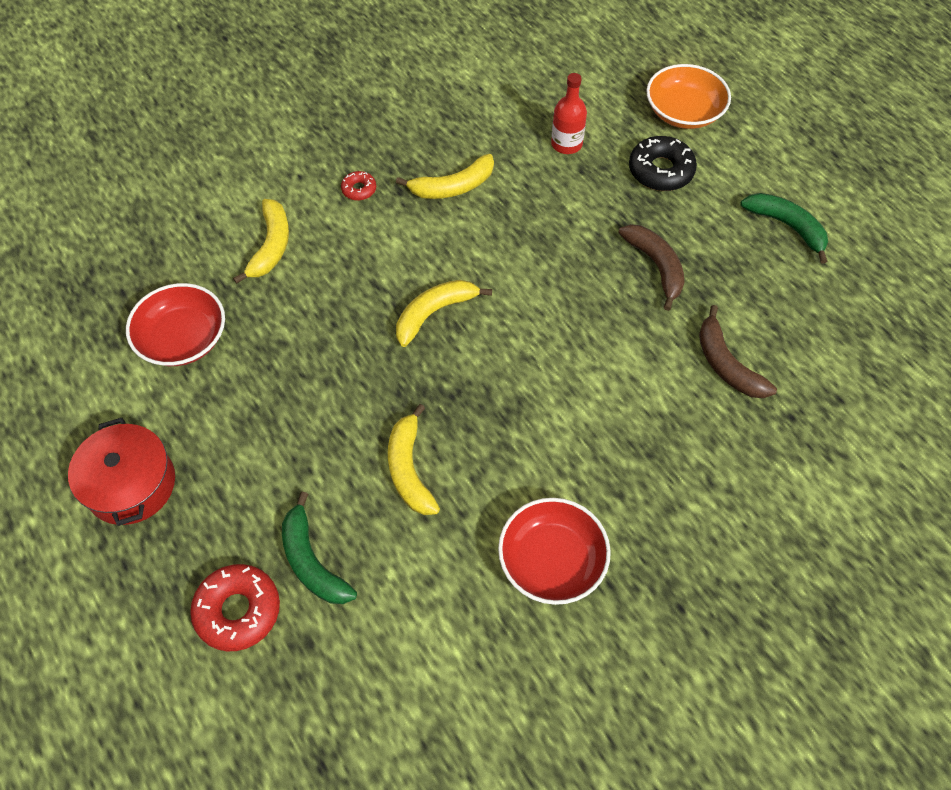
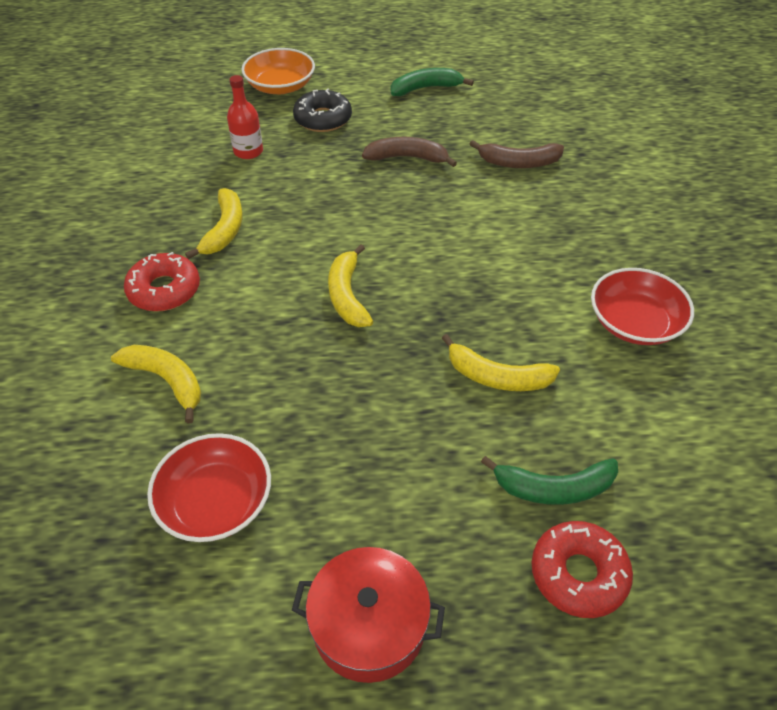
camera: 60 degrees left, 10 degrees down
(359, 189) = (164, 290): red donut -> red donut, size x1.91

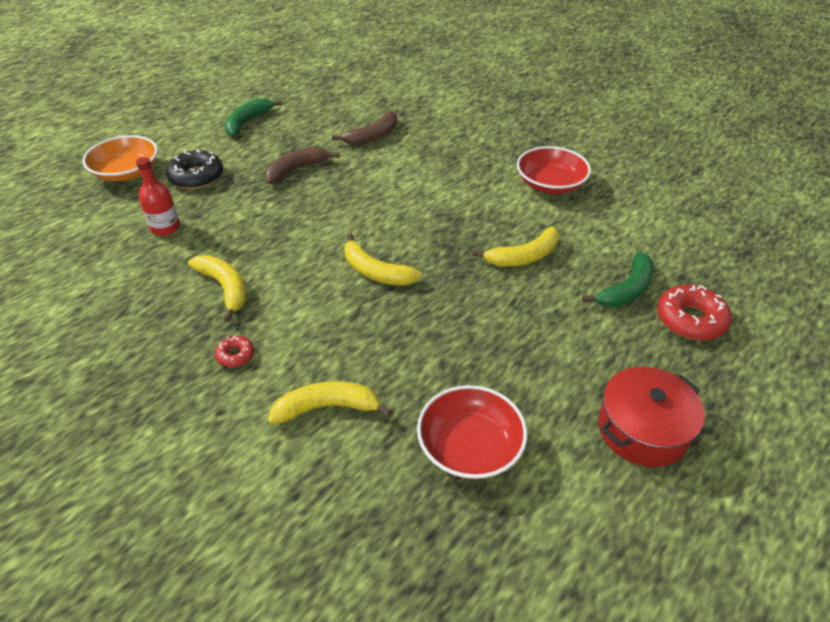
camera: 45 degrees left, 5 degrees down
(164, 290) = (235, 355): red donut -> red donut, size x0.52

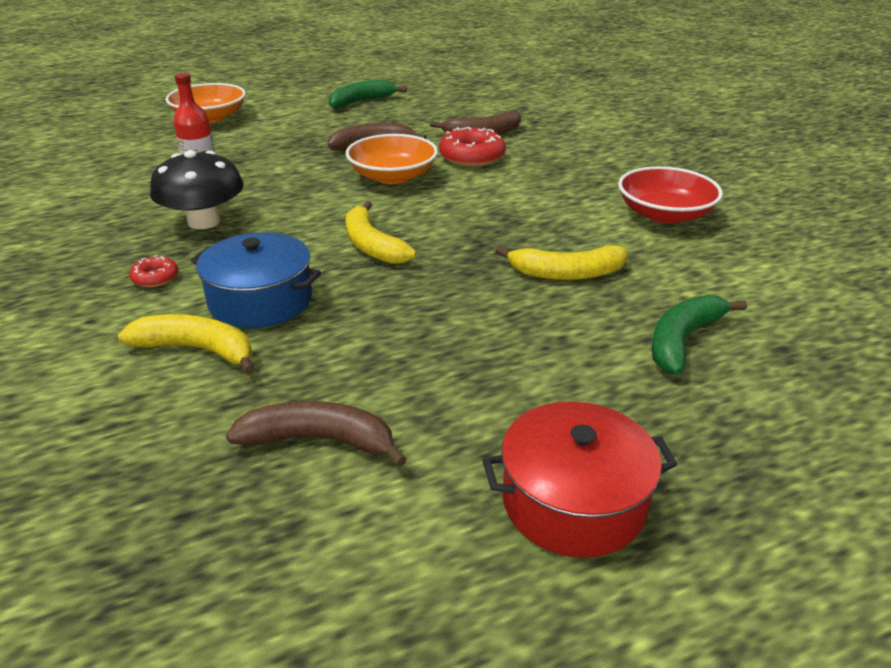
camera: 25 degrees right, 10 degrees down
(196, 177) = (268, 132): black donut -> none
(225, 288) = (204, 221): yellow banana -> black mushroom
(336, 349) = (260, 301): none -> blue pot
(338, 199) = (392, 176): none -> orange bowl
(470, 447) = (319, 440): red bowl -> brown banana
(626, 290) = (683, 340): green banana -> green banana turned 150 degrees clockwise
(690, 320) = (757, 399): red donut -> red donut (472, 157)

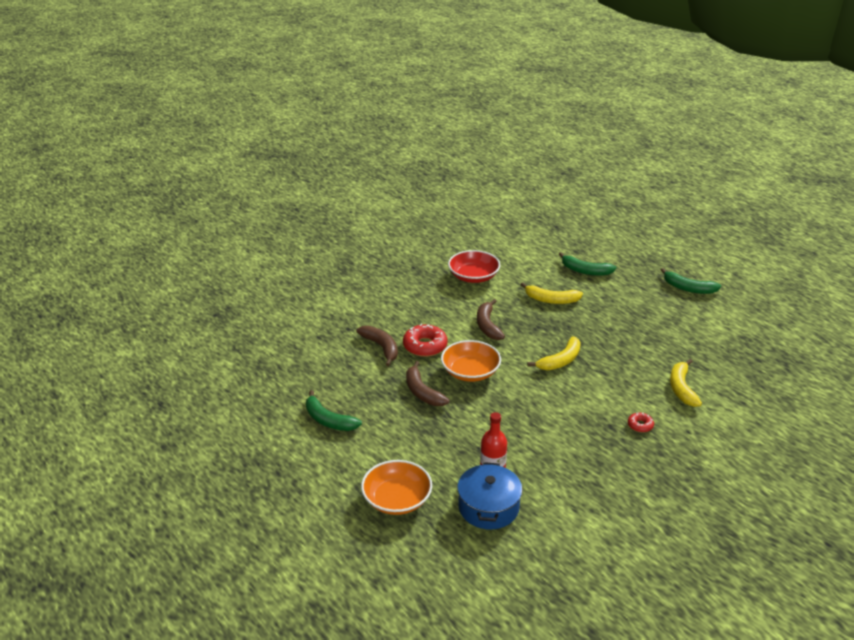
camera: 105 degrees left, 0 degrees up
(204, 221) = (572, 431): black mushroom -> none
(260, 301) = (634, 382): blue pot -> blue pot (488, 507)
(319, 440) = (704, 341): brown banana -> brown banana (487, 325)
(566, 273) = (551, 300): yellow banana -> yellow banana turned 120 degrees clockwise
(573, 502) = (688, 288): red pot -> green banana

